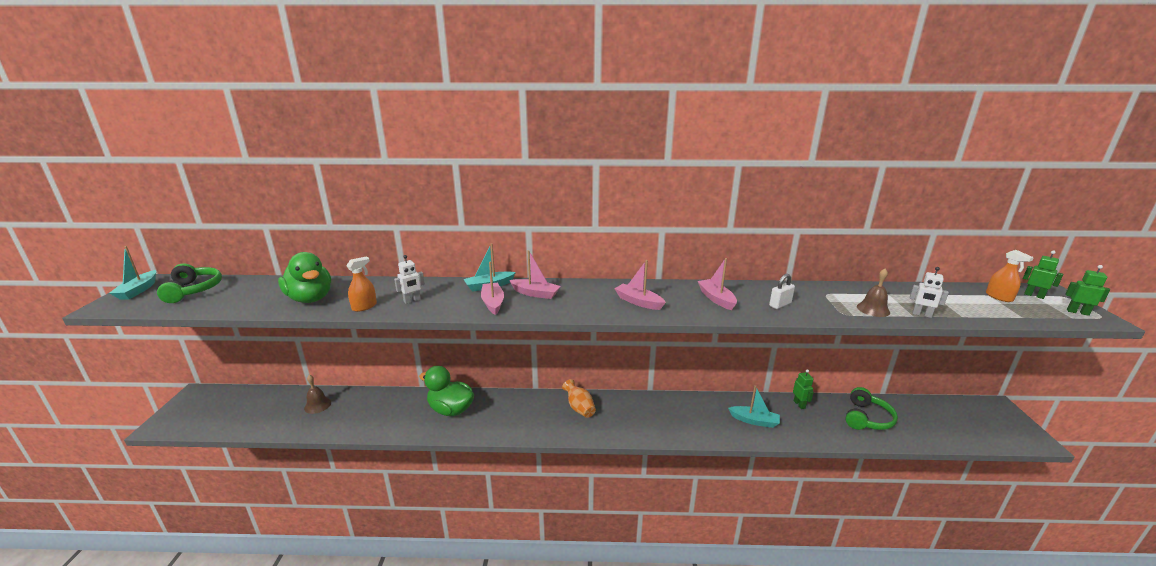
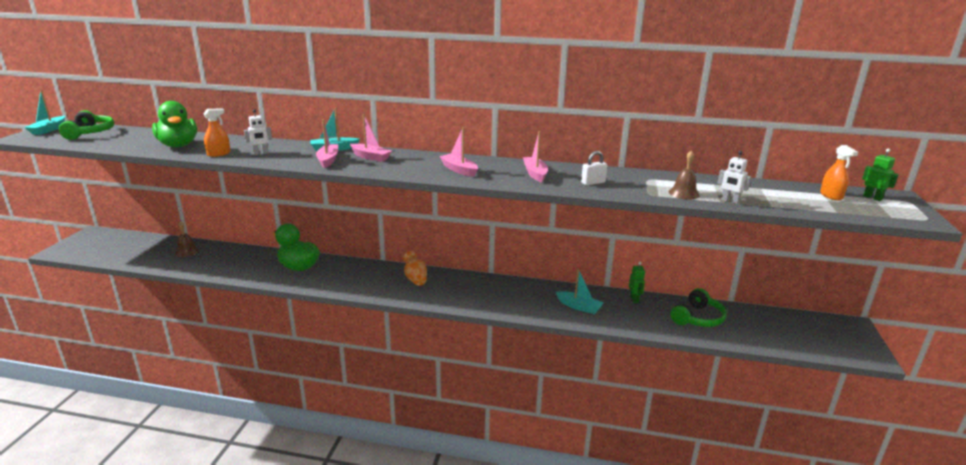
camera: 10 degrees right, 0 degrees up
(1077, 312) = (904, 213): green robot -> none

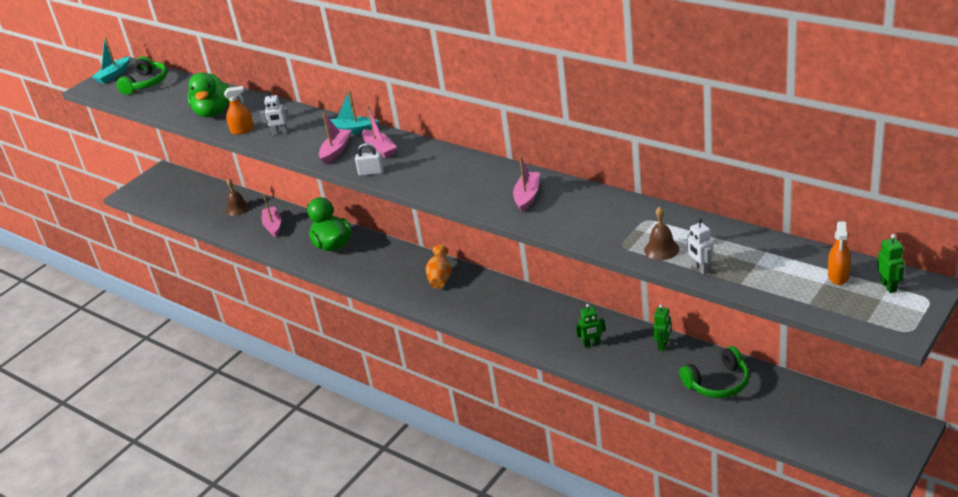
camera: 30 degrees right, 10 degrees up
(459, 170) = (453, 181): pink boat -> pink boat (273, 226)
(579, 307) = (591, 344): turquoise boat -> green robot
(593, 183) = (577, 219): white padlock -> white padlock (371, 172)

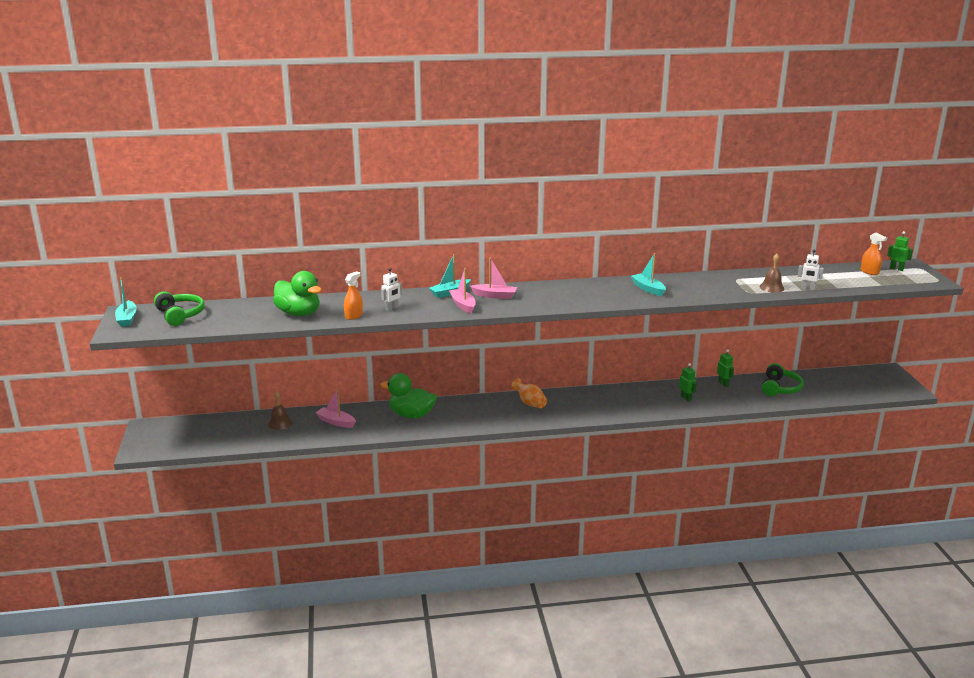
camera: 50 degrees left, 10 degrees down
(371, 172) = (517, 307): white padlock -> none
(527, 196) = (648, 289): pink boat -> turquoise boat
(591, 344) = (686, 398): green robot -> green robot turned 60 degrees counterclockwise

